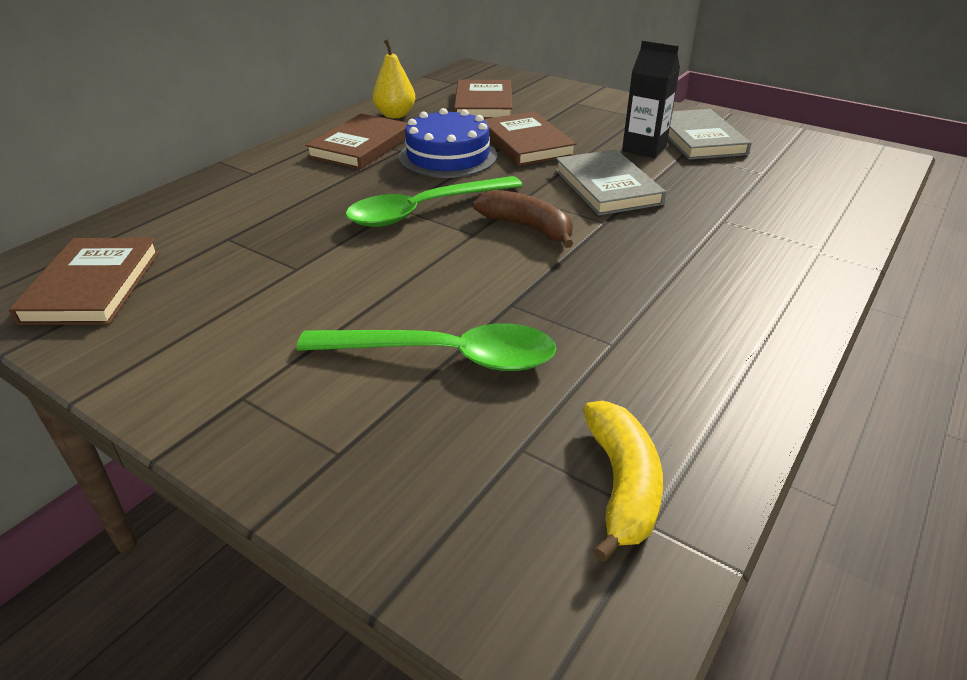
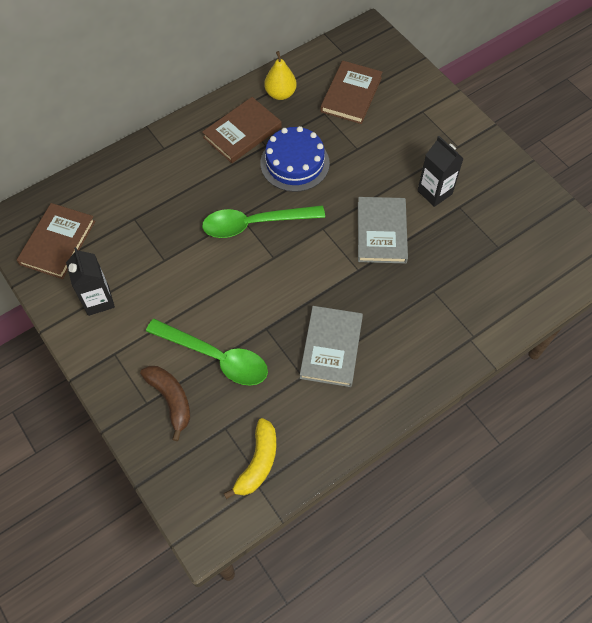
camera: 20 degrees right, 25 degrees up
(188, 335) = (98, 300): none -> black carton
(526, 143) = (355, 161): brown book -> none
(528, 228) = (308, 261): brown banana -> brown banana (171, 400)
(699, 139) = (483, 190): grey book -> grey book (331, 347)

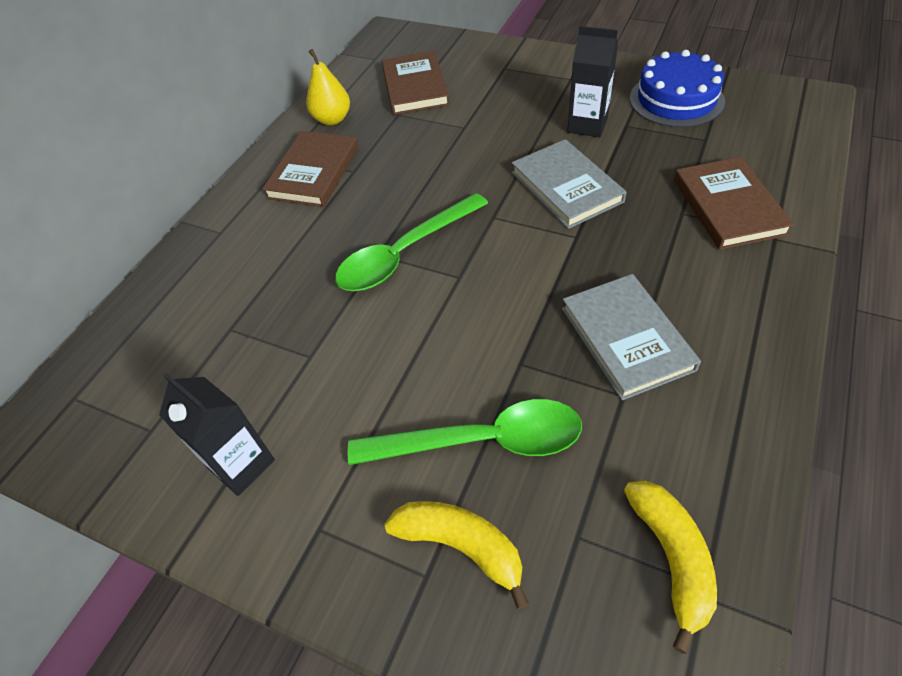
camera: 25 degrees left, 10 degrees down
(58, 242) = (126, 419): brown book -> brown book (728, 206)
(171, 400) = (461, 545): brown banana -> yellow banana
(294, 163) = (403, 172): blue cake -> blue cake (676, 99)

